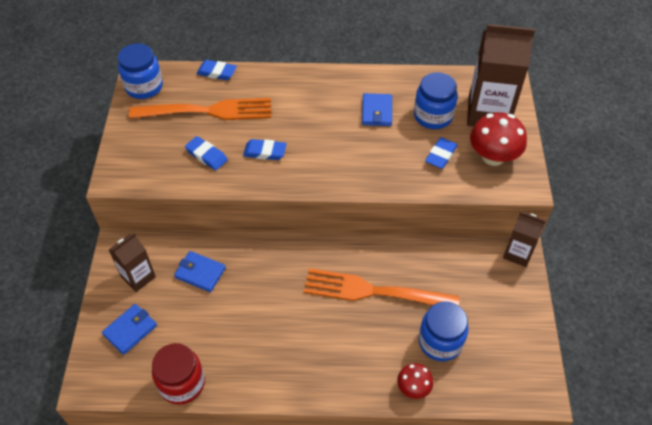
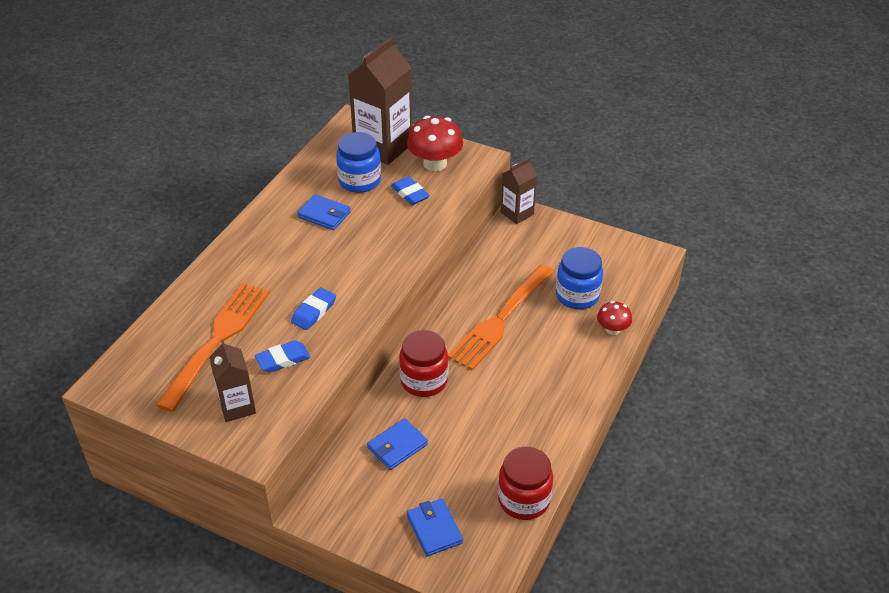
camera: 65 degrees left, 10 degrees down
(138, 277) = (368, 504): brown carton -> brown carton (237, 406)
(144, 87) = (129, 386): blue jar -> none
(217, 72) = (163, 316): blue eraser -> none
(275, 263) = (424, 381): none -> red jar

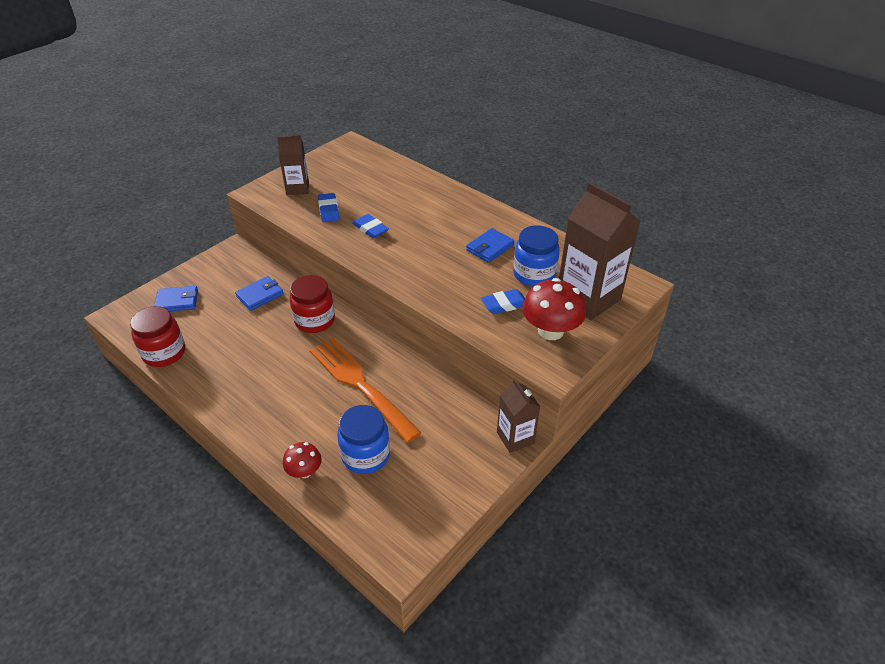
camera: 105 degrees right, 0 degrees up
(217, 341) = (364, 185): orange fork -> none
(397, 446) = (260, 295): blue wallet -> blue wallet turned 75 degrees clockwise

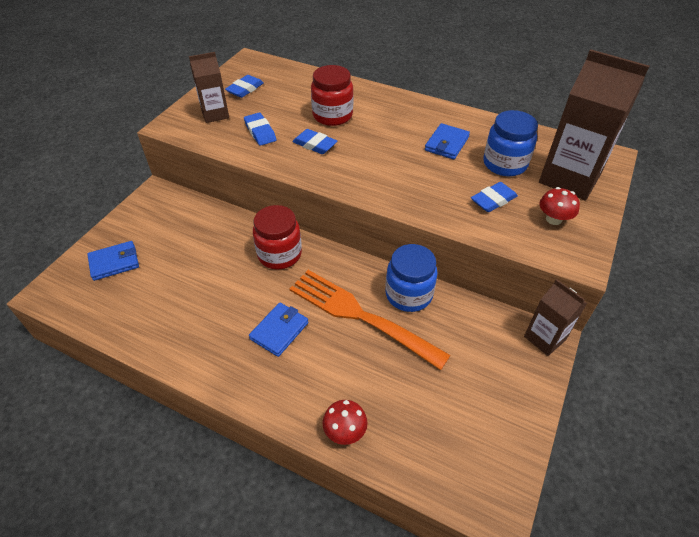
camera: 15 degrees left, 5 degrees up
(164, 353) = (123, 326): red jar -> red jar (332, 115)
(260, 295) = (207, 238): blue wallet -> blue wallet (279, 331)
(333, 170) = (245, 89): none -> blue eraser
(365, 455) = (403, 395): blue jar -> blue jar (408, 294)
(550, 331) = (553, 219): red mushroom -> red mushroom, size x0.57

